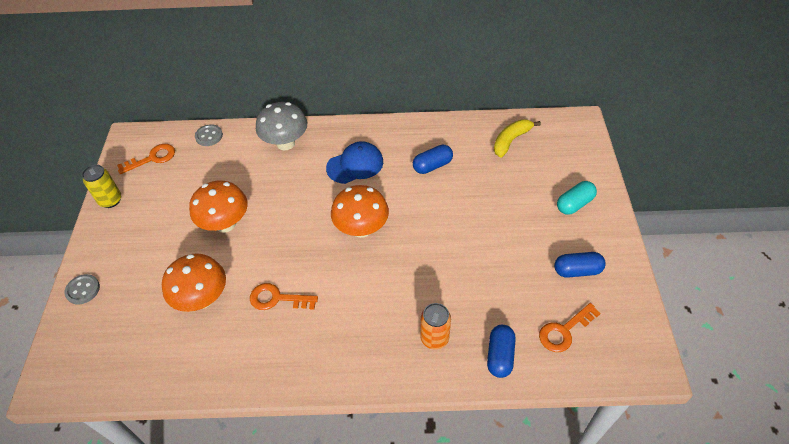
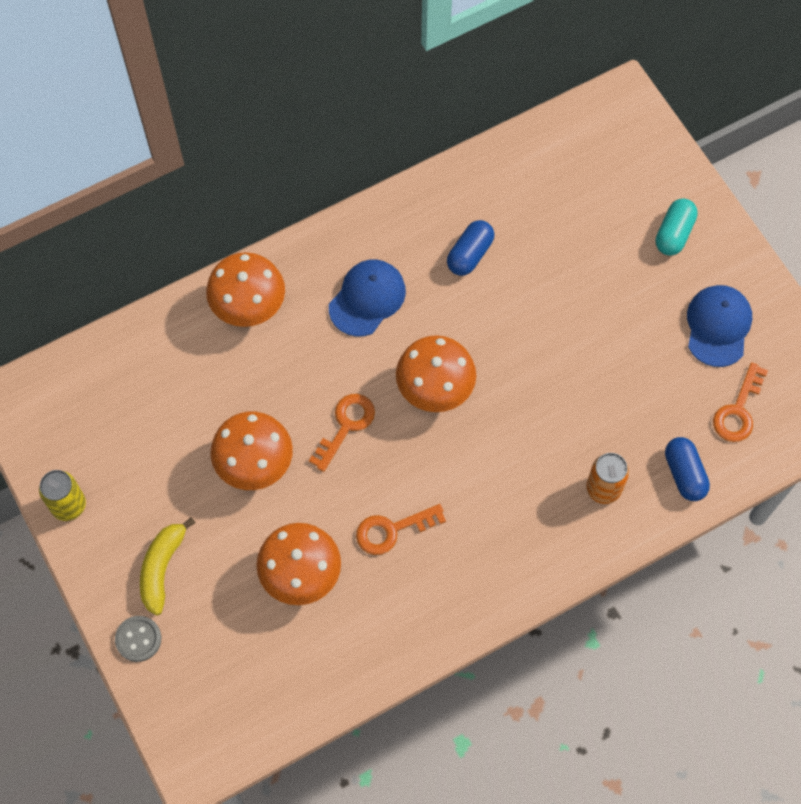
camera: 30 degrees left, 15 degrees up
(152, 158) = (75, 416): orange key -> orange key (346, 425)
(209, 136) = (129, 344): grey button -> none
(285, 143) = (249, 307): grey mushroom -> orange mushroom
(511, 141) = (550, 169): yellow banana -> yellow banana (162, 568)
(577, 270) = (718, 326): blue capsule -> blue cap

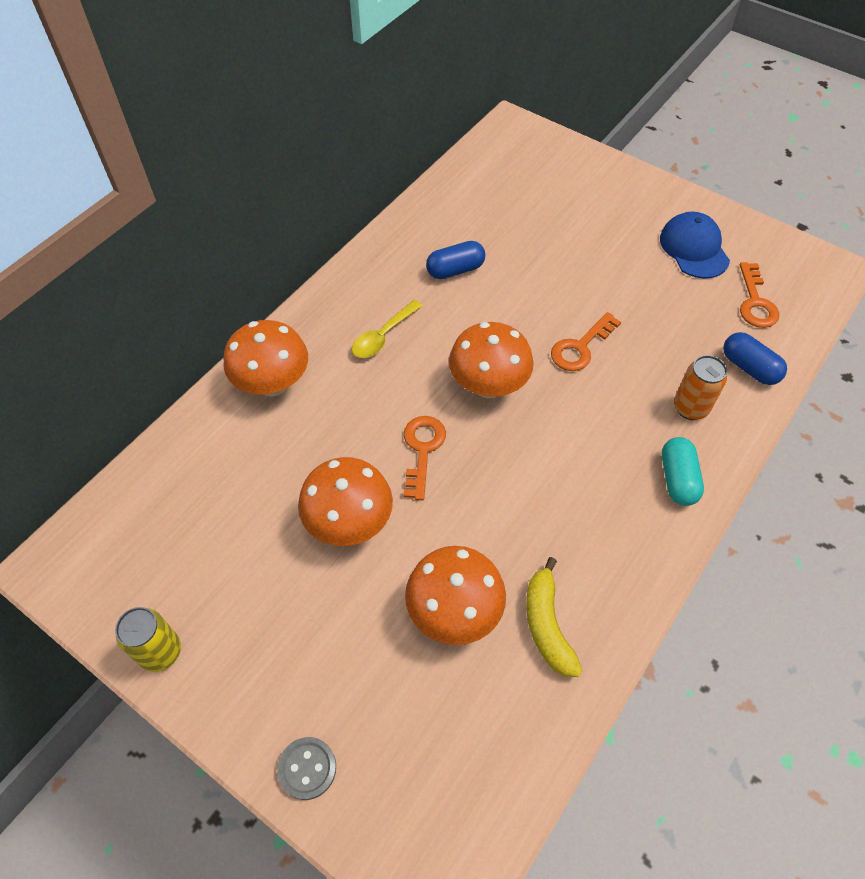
camera: 25 degrees left, 10 degrees down
(162, 568) = (299, 673): yellow banana -> yellow banana (547, 625)
(367, 299) = (383, 336): blue cap -> yellow spoon
(392, 530) = (521, 527): orange key -> orange key (580, 347)
(470, 254) = (455, 270): blue capsule -> blue capsule turned 60 degrees clockwise
(674, 233) = (613, 198): turquoise capsule -> turquoise capsule (677, 479)

